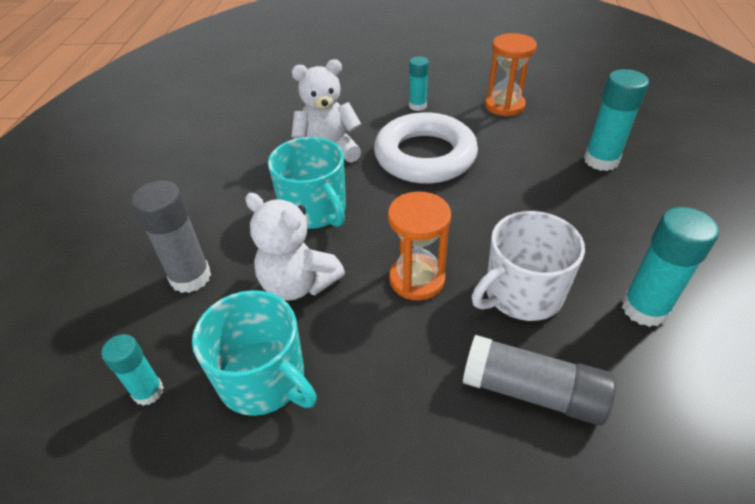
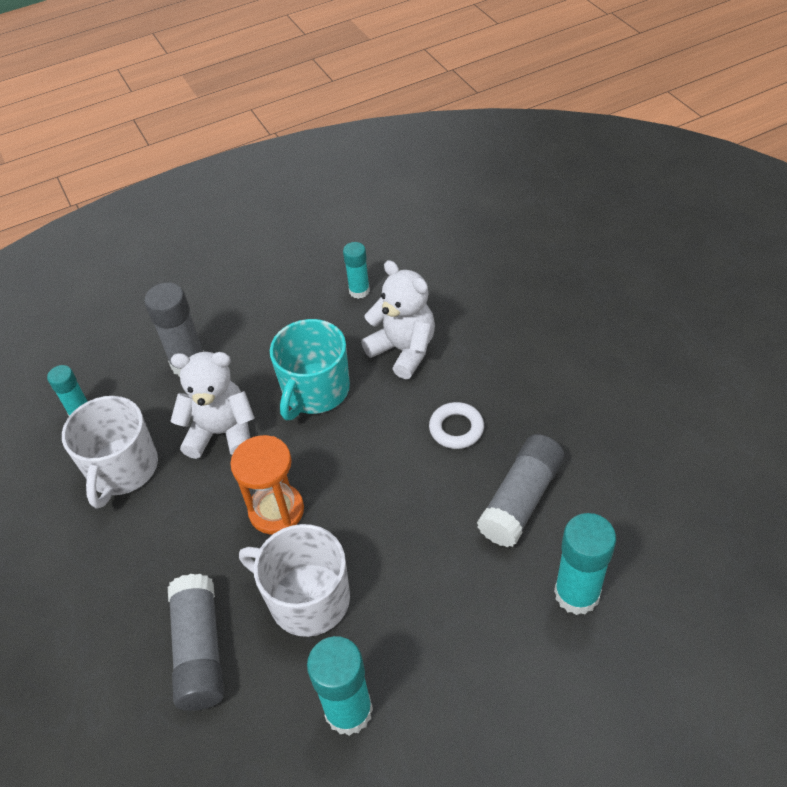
camera: 60 degrees right, 5 degrees up
(263, 379) = (122, 469): turquoise mug -> white mug
(298, 284) = (222, 433): white teddy bear -> white teddy bear turned 90 degrees clockwise
(417, 106) = (543, 376): turquoise glue stick -> turquoise glue stick (359, 291)
(425, 156) = (456, 429): white ring -> white ring, size x0.45
(504, 105) = (615, 453): orange hourglass -> none
(510, 153) = (521, 500): none -> grey glue stick

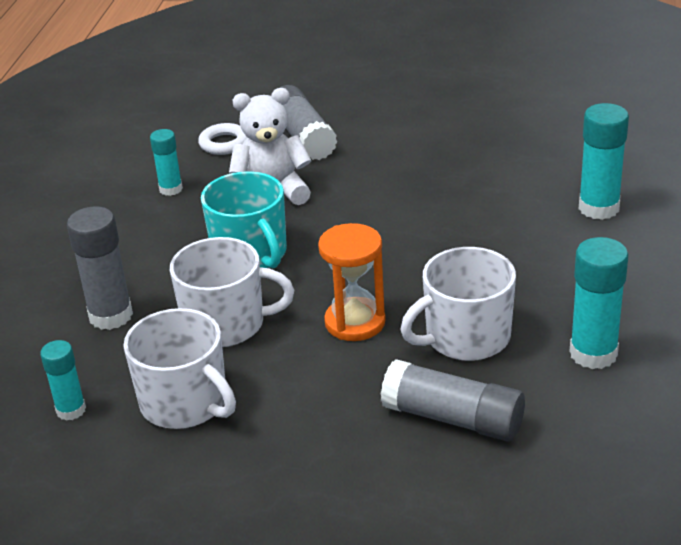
camera: 55 degrees left, 15 degrees down
(222, 433) = (226, 324): white teddy bear -> white mug
(456, 429) = (388, 199): white ring -> white ring (224, 143)
(521, 500) = (491, 198): grey glue stick -> grey glue stick (303, 137)

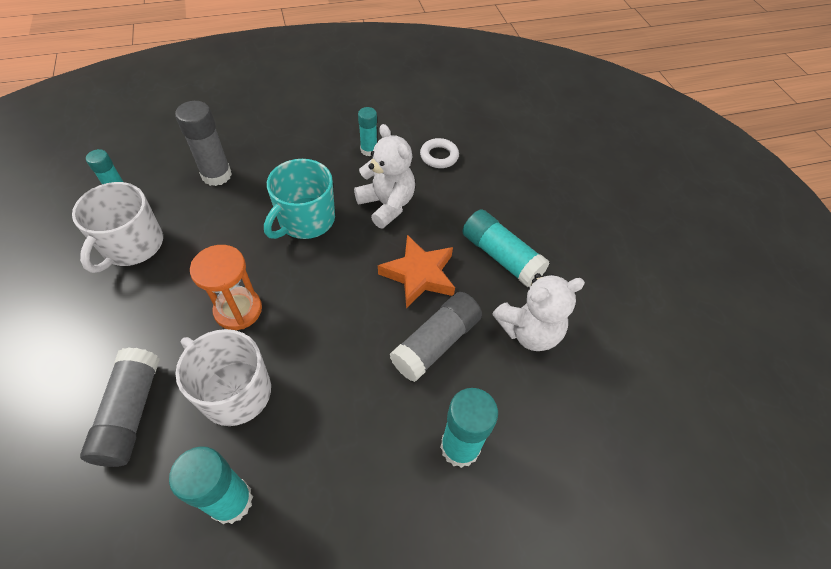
camera: 60 degrees right, 20 degrees up
(226, 324) = (220, 236): white mug -> none
(303, 137) = (470, 197): grey glue stick -> grey glue stick (436, 343)
(388, 191) = (419, 275): none -> orange star
(398, 138) = (501, 256): none -> turquoise glue stick
(497, 143) = (529, 331): none -> white teddy bear

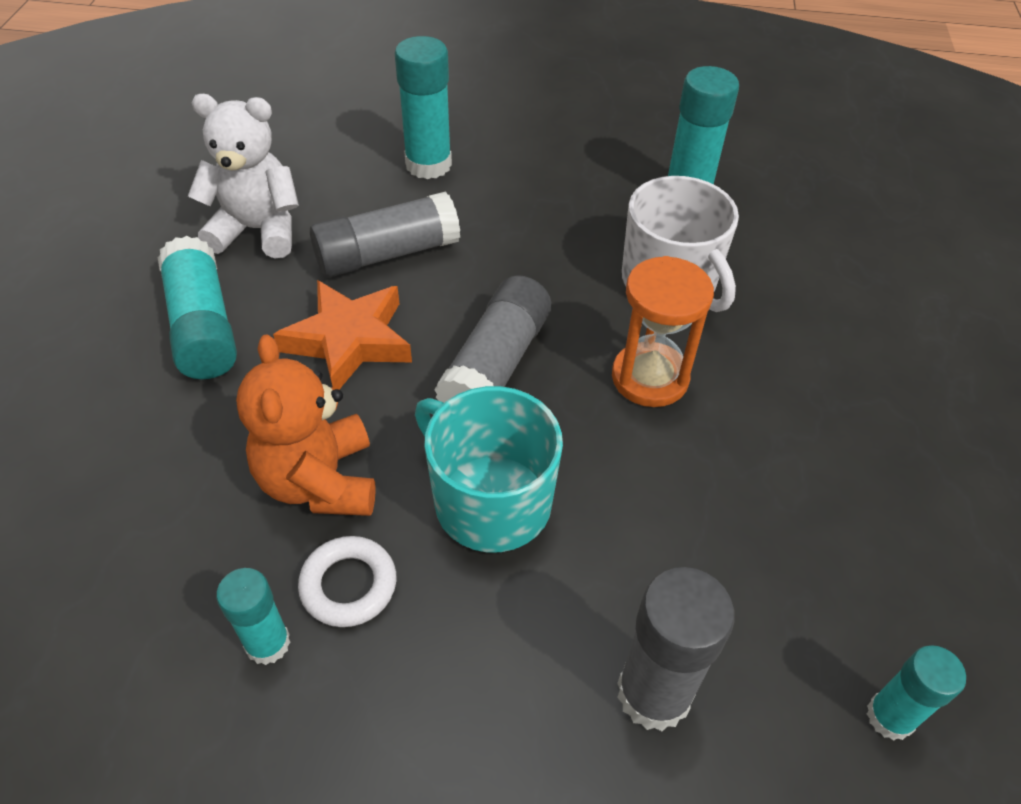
camera: 155 degrees left, 5 degrees down
(130, 413) = (806, 299): grey glue stick -> grey glue stick (496, 365)
(132, 245) = (838, 557): white mug -> none
(305, 220) = (490, 501): turquoise mug -> turquoise mug turned 105 degrees counterclockwise
(387, 205) = (319, 481): white teddy bear -> orange teddy bear
(439, 156) = (128, 565): white ring -> white ring (348, 585)

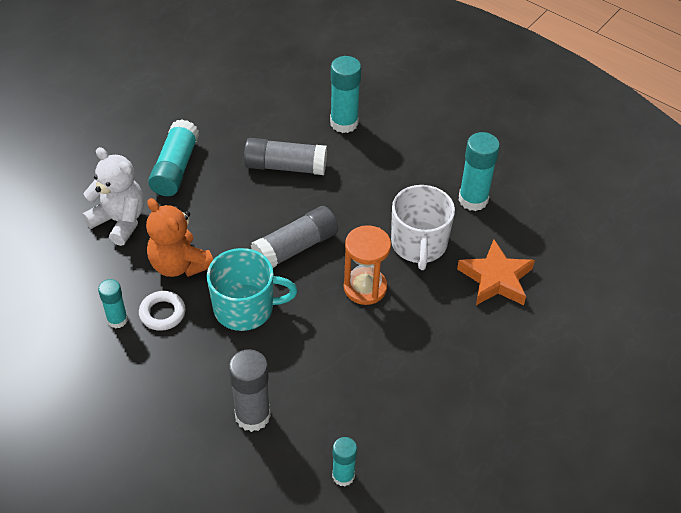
camera: 30 degrees right, 0 degrees up
(257, 230) = (231, 127): white teddy bear -> white teddy bear (120, 221)
(319, 481) = (179, 264): orange teddy bear -> orange teddy bear turned 60 degrees counterclockwise
(349, 341) = (236, 205): orange star -> orange star (496, 279)
(490, 501) = (245, 308): turquoise mug -> turquoise mug turned 105 degrees clockwise

